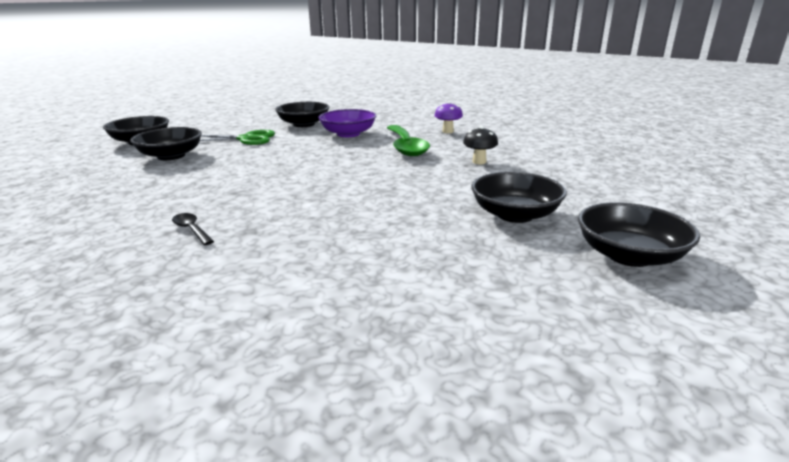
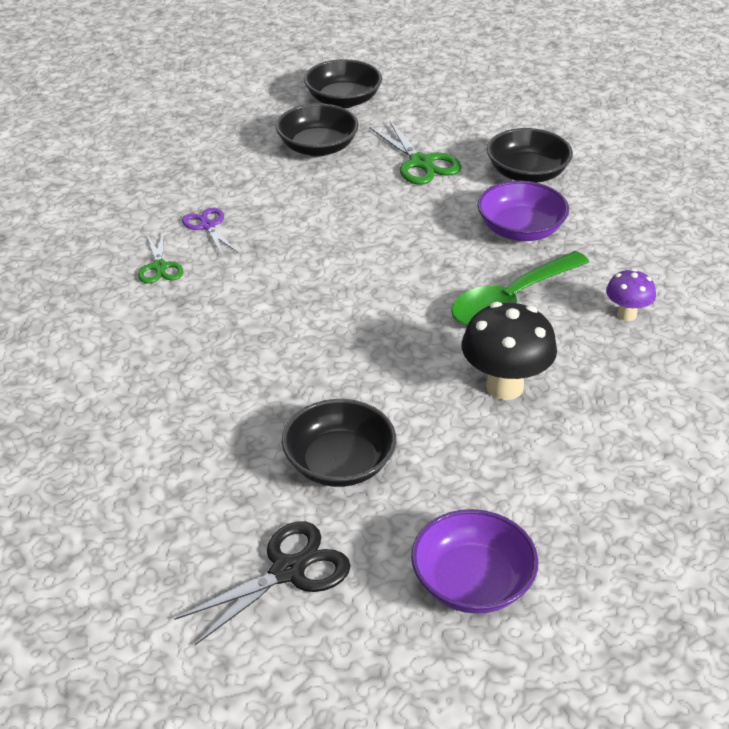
camera: 60 degrees right, 15 degrees up
(178, 202) = (208, 226): none -> purple scissors
(192, 230) = (159, 267): black spoon -> green scissors
(479, 162) = (504, 387): black mushroom -> black mushroom, size x1.78
(629, 255) = (288, 571): black bowl -> black scissors
(654, 202) = (472, 582): none -> purple bowl

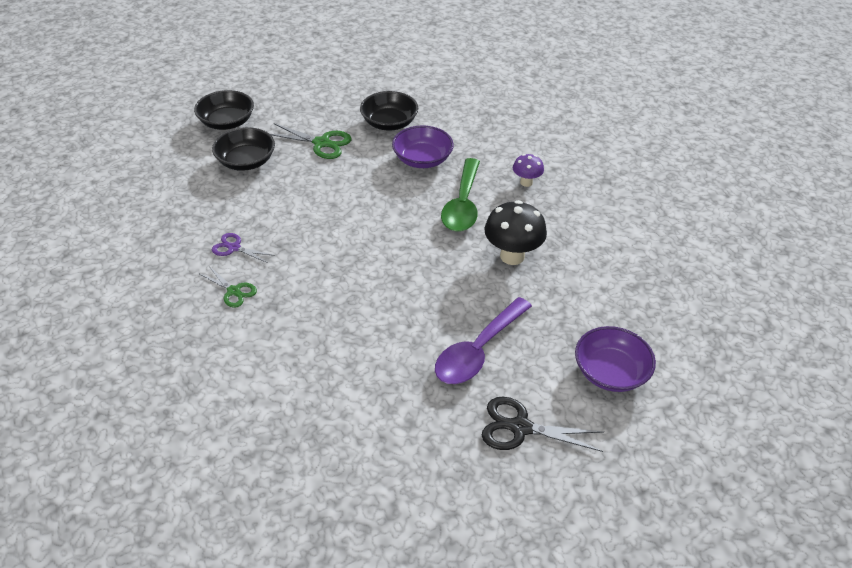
camera: 40 degrees left, 5 degrees up
(288, 571) = (520, 427): black scissors -> black scissors turned 90 degrees counterclockwise
(339, 463) = (478, 350): black bowl -> purple spoon

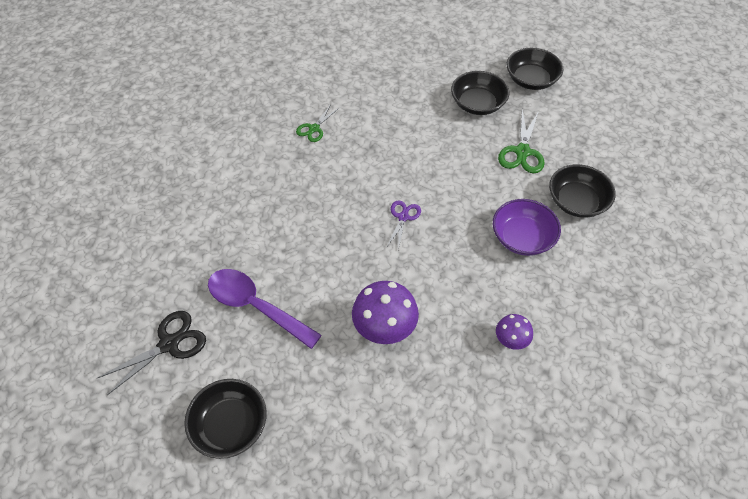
camera: 85 degrees right, 10 degrees up
(234, 248) = (363, 119): purple scissors -> purple scissors (403, 217)
(462, 204) = (457, 280): green spoon -> none
(512, 256) = (384, 330): black mushroom -> purple mushroom
(520, 427) = (169, 344): black scissors -> black scissors turned 45 degrees clockwise
(610, 372) = (230, 425): purple bowl -> black bowl

